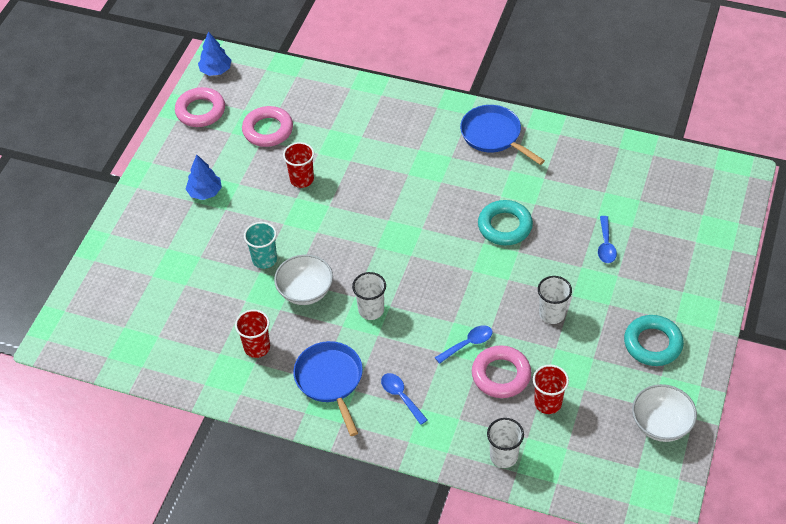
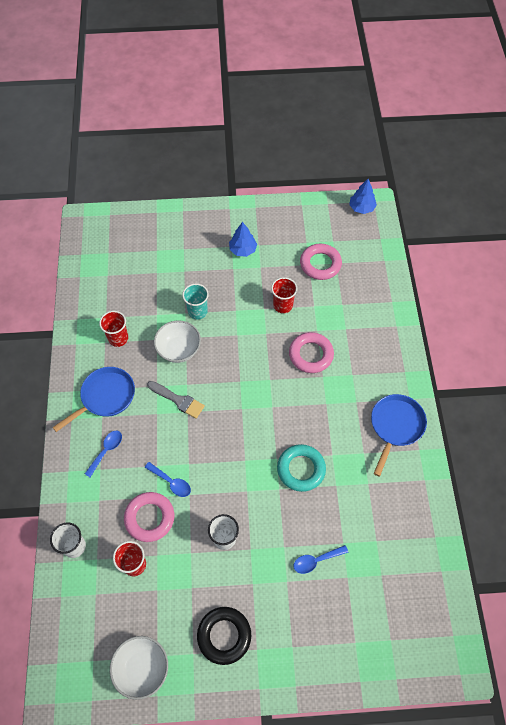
camera: 65 degrees right, 10 degrees up
(200, 111) = (317, 215): pink ring -> pink ring (311, 355)
(371, 310) = (178, 400): white cup -> grey brush
(652, 344) = (224, 636): turquoise ring -> black ring

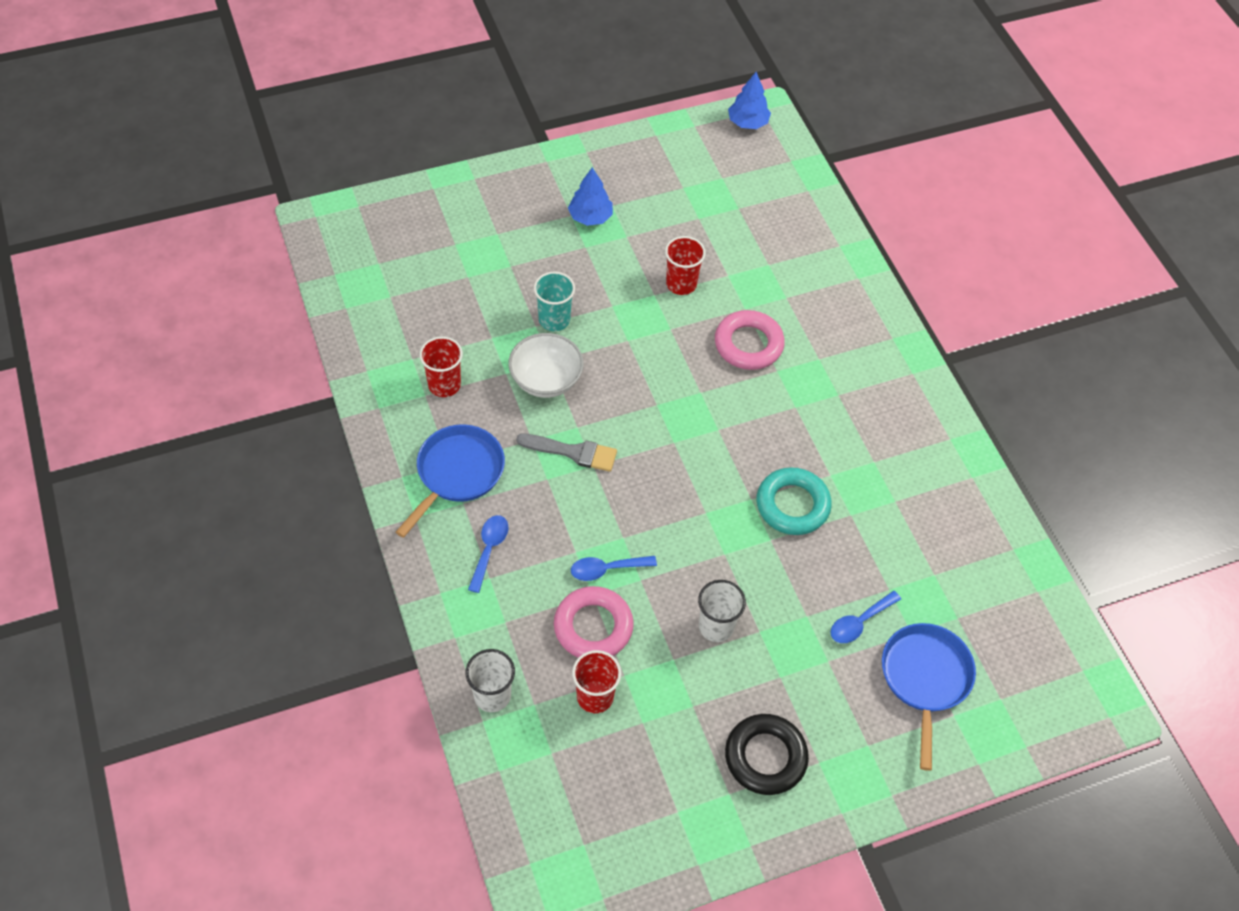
camera: 20 degrees left, 5 degrees down
(142, 668) = (661, 834): white bowl -> none
(171, 482) = (606, 569): blue spoon -> blue spoon turned 150 degrees clockwise
(320, 264) = (715, 214): pink ring -> none
(395, 426) = (906, 415): blue pan -> blue pan (925, 679)

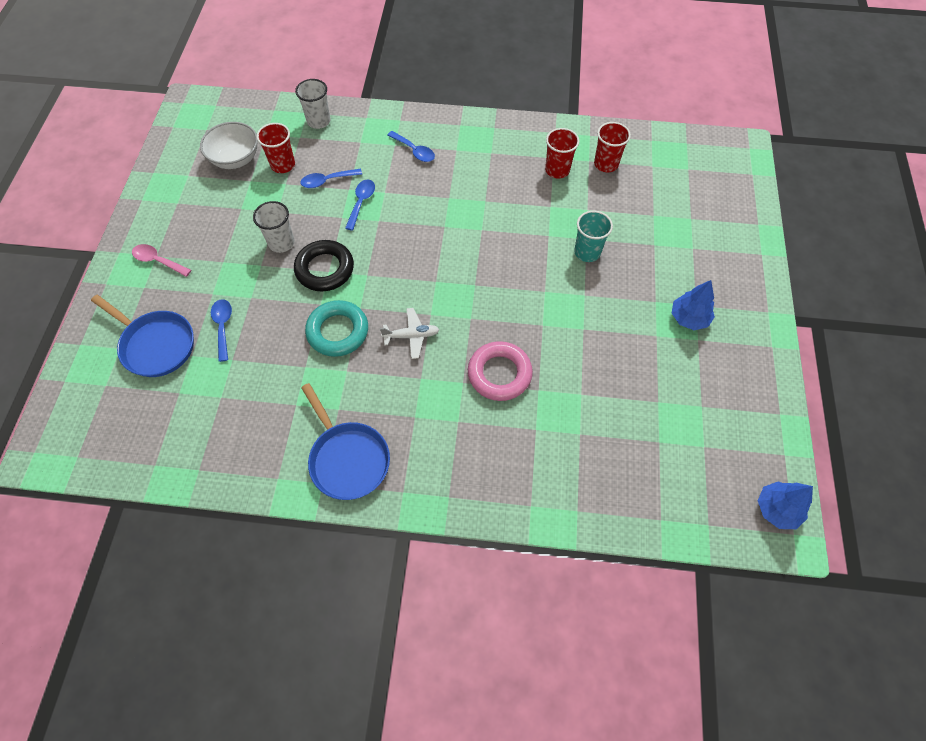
camera: 120 degrees right, 5 degrees up
(457, 473) = (480, 154): blue pan -> blue pan (347, 458)
(546, 380) = (532, 226): white bowl -> white bowl (235, 159)
(573, 452) = (461, 219): grey brush -> none
(593, 627) = (327, 181): pink ring -> blue spoon
(681, 284) = (586, 353): red cup -> red cup (606, 164)
(754, 435) = (411, 336): none -> white plane
(765, 757) = (182, 230): black ring -> black ring (325, 269)
(825, 754) = (158, 261): none -> pink spoon

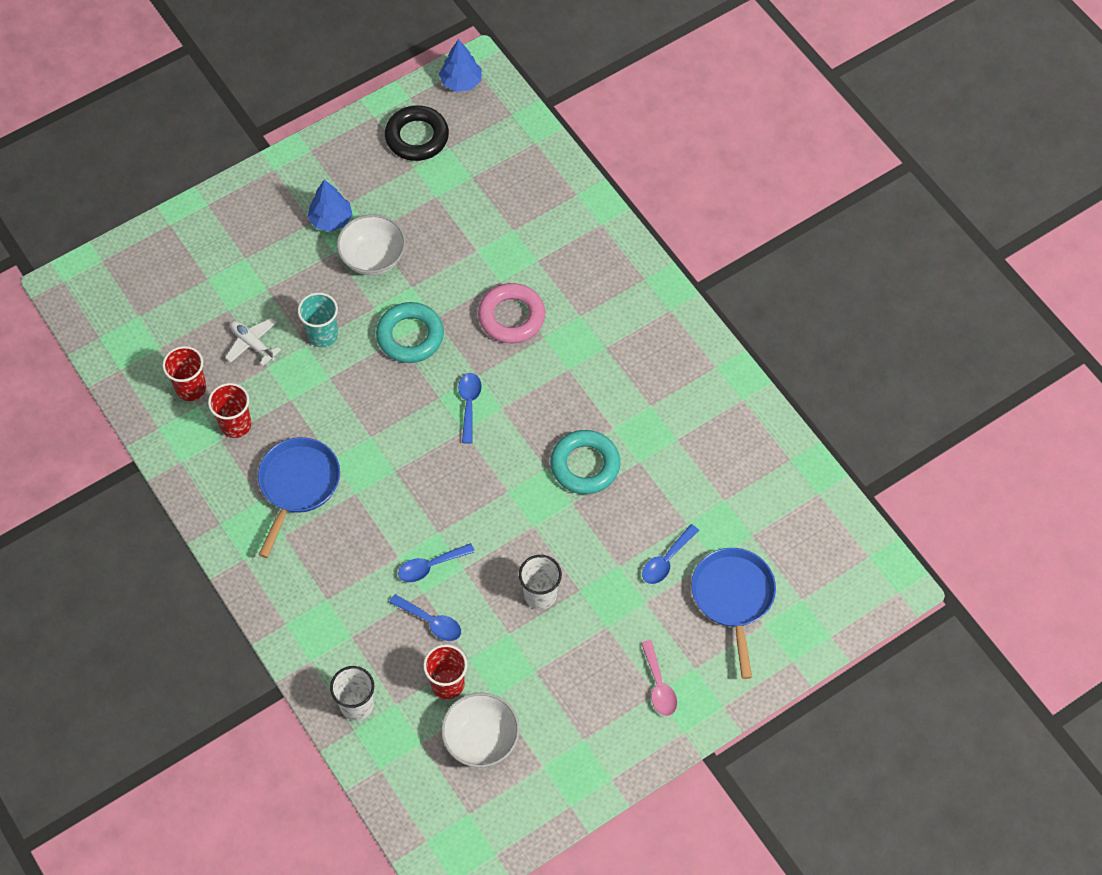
camera: 130 degrees left, 0 degrees up
(325, 269) = (534, 531): black ring -> black ring (417, 137)
(347, 458) = (682, 366): blue pan -> blue pan (297, 485)
(411, 336) = (536, 406): white plane -> white plane (252, 344)
(414, 151) = (319, 573): blue spoon -> blue spoon (469, 404)
(540, 300) = (410, 336): none -> turquoise ring
(630, 322) = (373, 258): none -> white bowl

